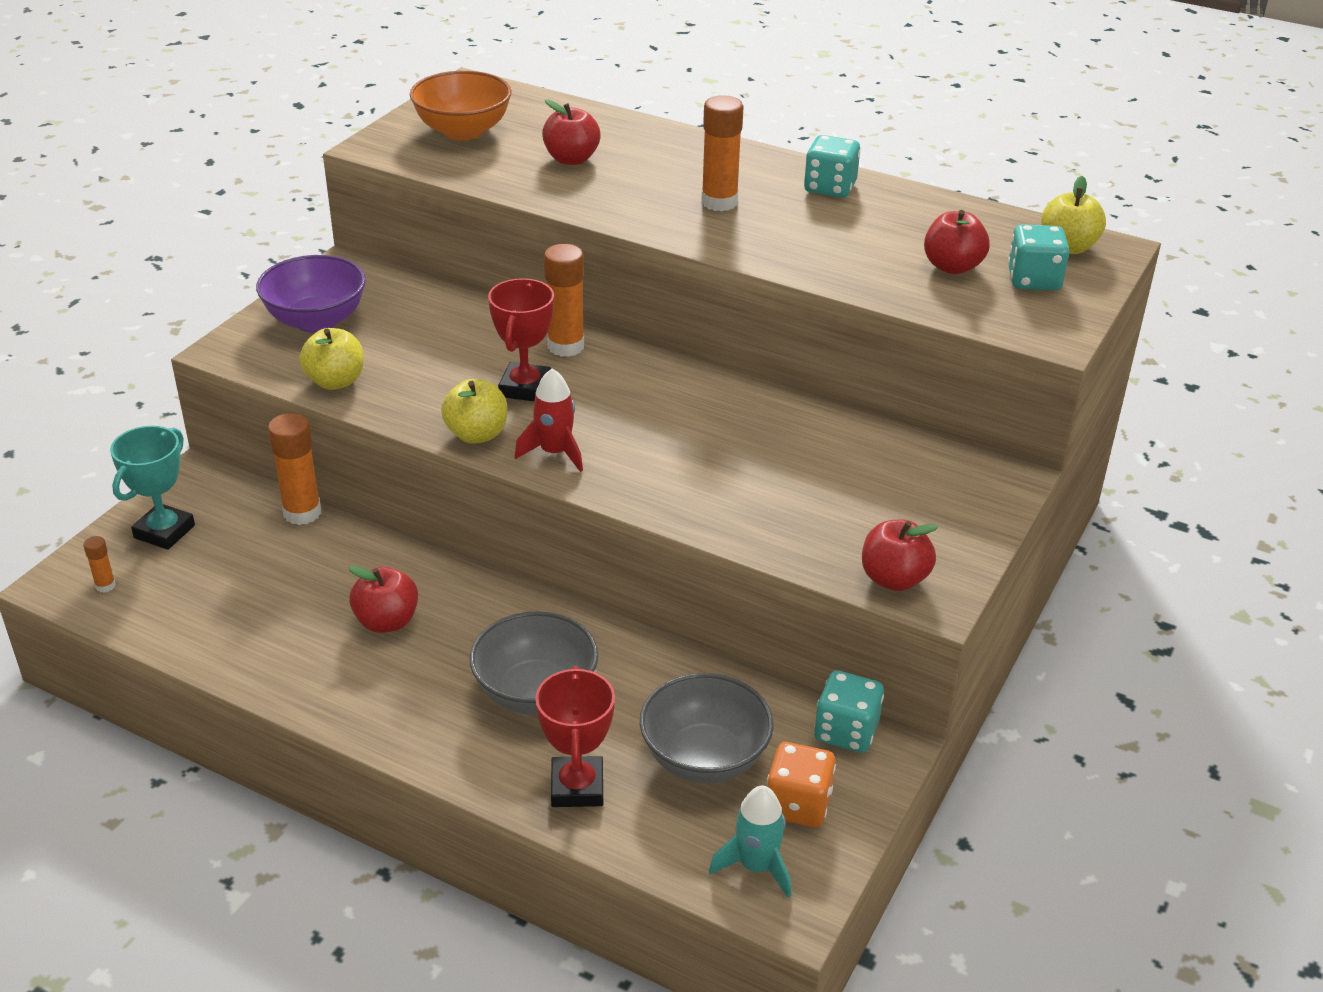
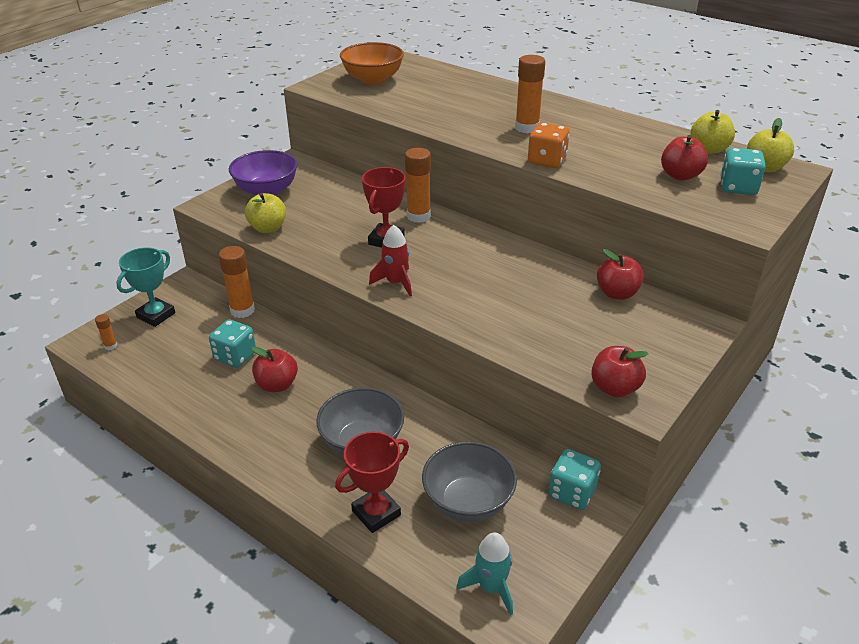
camera: 10 degrees right, 0 degrees up
(477, 434) = (348, 267): yellow apple -> yellow apple (709, 149)
(571, 159) = (436, 98): red apple -> red apple (617, 293)
(577, 787) = (376, 513): red trophy -> red trophy turned 45 degrees clockwise
(798, 805) = (529, 543): orange dice -> orange dice (547, 161)
(830, 188) = (603, 123): turquoise dice -> turquoise dice (235, 356)

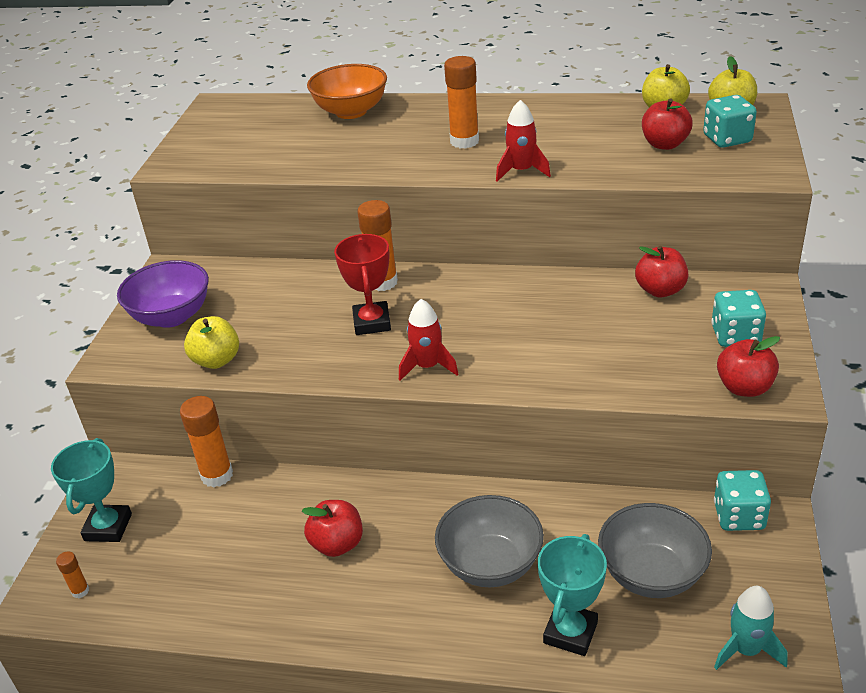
camera: 25 degrees left, 0 degrees up
(235, 356) = (256, 533): turquoise dice -> turquoise dice (735, 336)
(373, 80) = (233, 138): orange bowl -> orange bowl (351, 112)
(376, 513) = (570, 632): red trophy -> turquoise trophy
(547, 161) = (521, 171): orange dice -> red rocket

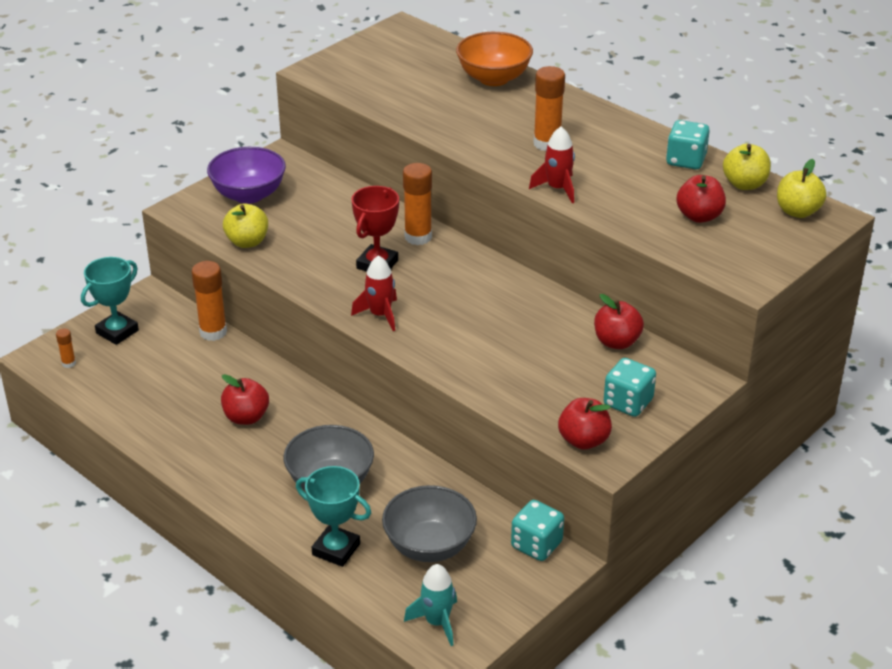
camera: 30 degrees right, 0 degrees up
(570, 632) = (336, 549): turquoise trophy -> turquoise trophy turned 60 degrees clockwise
(727, 139) = (756, 234): turquoise dice -> turquoise dice (686, 160)

